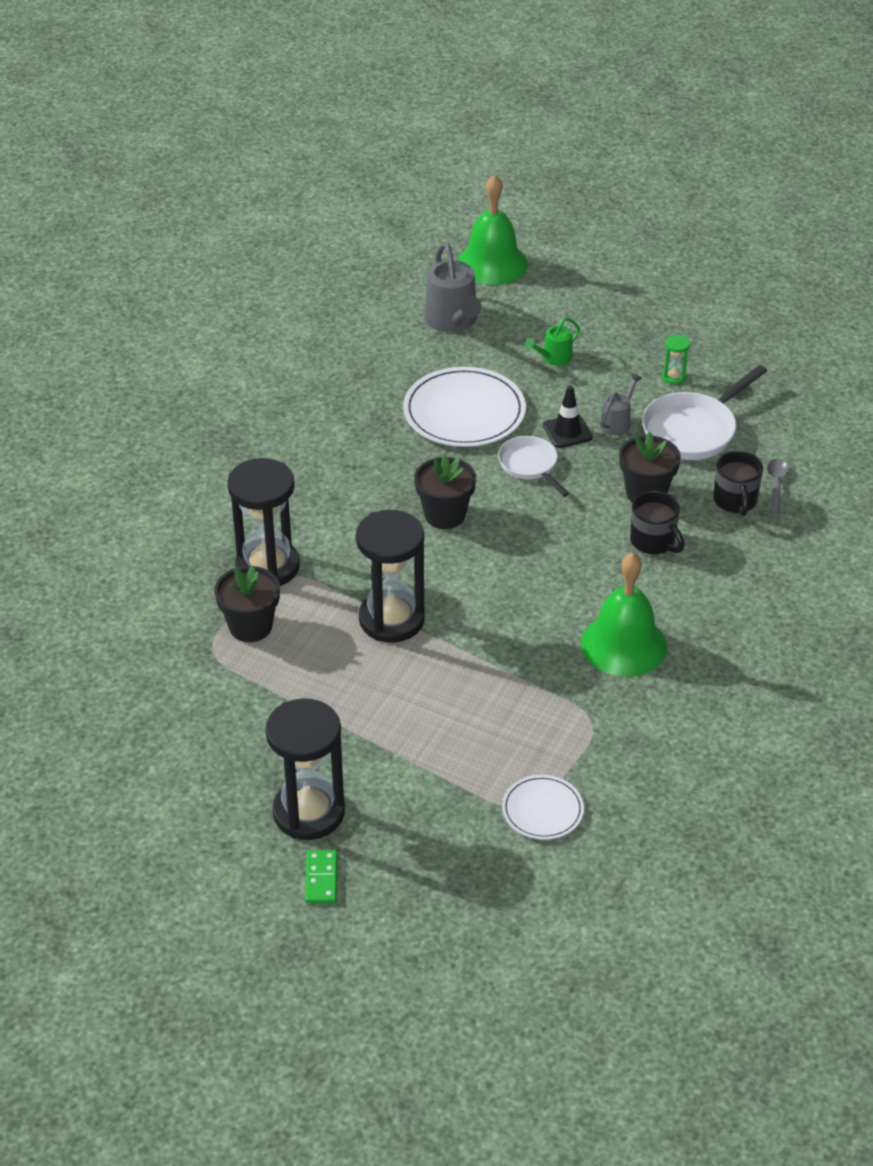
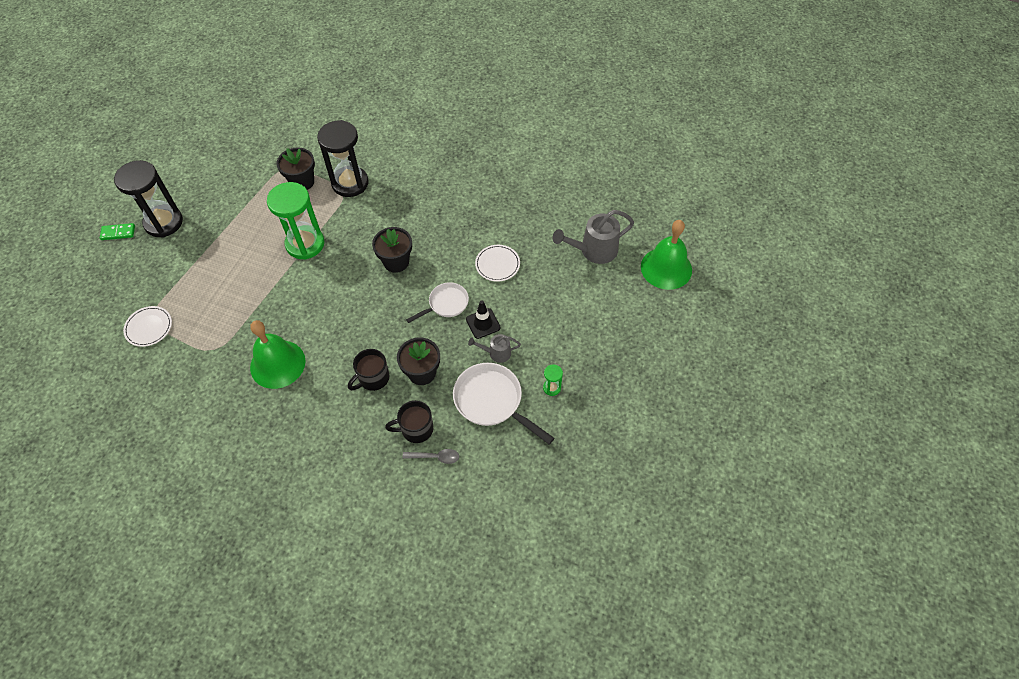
camera: 85 degrees right, 15 degrees up
(391, 619) = (305, 244): black hourglass -> green hourglass
(464, 412) = (497, 264): white plate -> white plate, size x0.55
(553, 358) = (562, 311): green watering can -> none
(617, 422) = (496, 353): grey watering can -> grey watering can turned 150 degrees clockwise

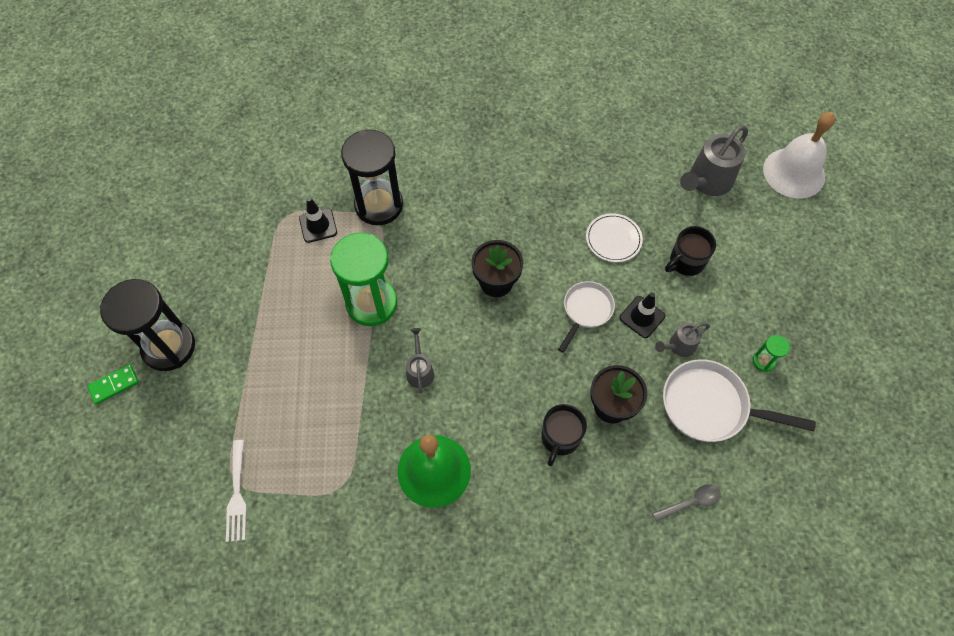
camera: 25 degrees left, 5 degrees up
(149, 327) = (237, 495): white plate -> white fork
(302, 182) = (318, 225): black flower pot -> black traffic cone
(309, 298) = (420, 370): none -> grey watering can
(416, 429) = (648, 478): black mug -> black mug (686, 262)
(666, 268) = (794, 172): green bell -> white bell

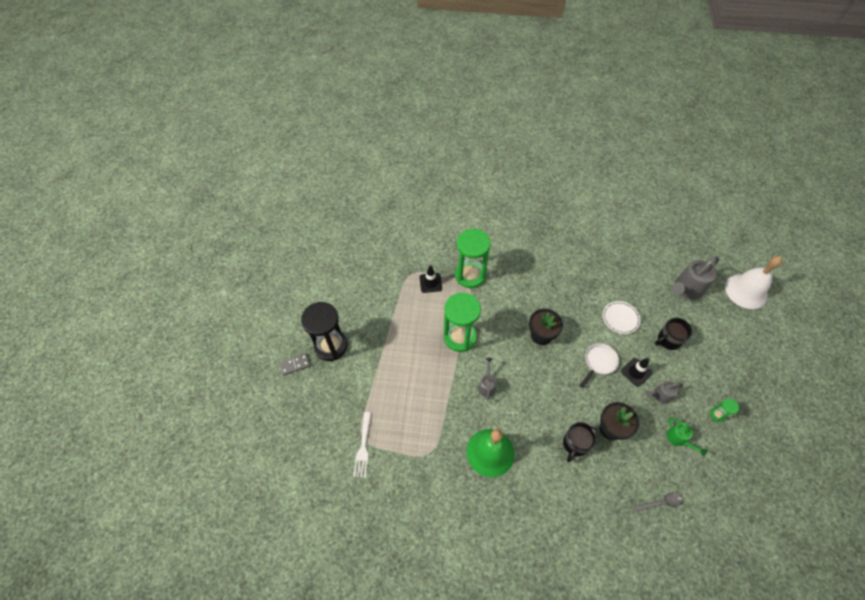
camera: 10 degrees right, 5 degrees down
(114, 385) = (295, 365): green domino -> grey domino
(379, 205) = (470, 275): black hourglass -> green hourglass
(710, 406) = (678, 439): white pan -> green watering can

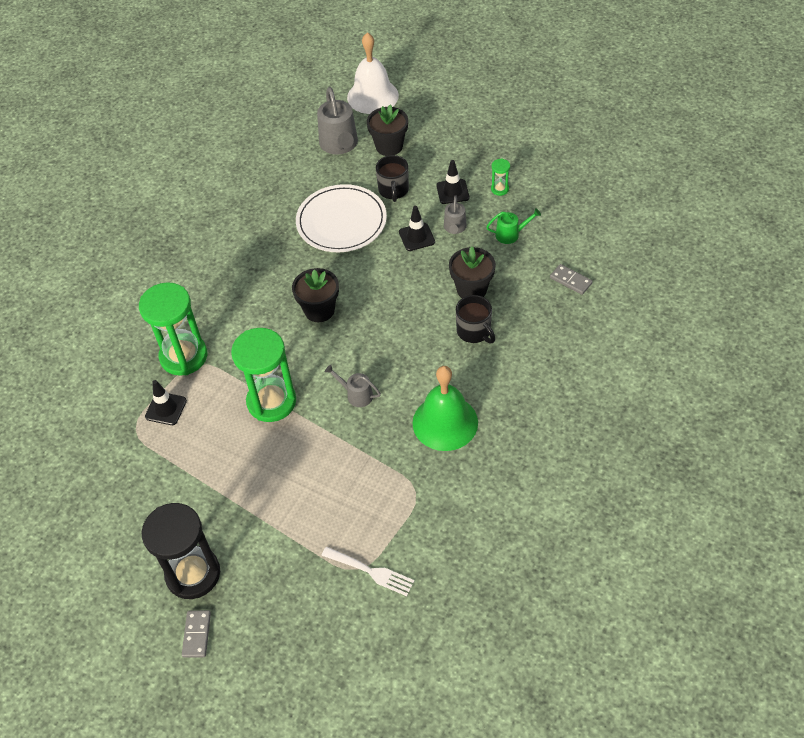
camera: 65 degrees left, 5 degrees down
(599, 362) = (386, 267): white pan -> none
(620, 318) = (341, 221): white plate -> white plate, size x1.81
(660, 502) = (570, 280): grey spoon -> grey domino
(693, 381) = (452, 191): none -> black traffic cone
(706, 321) = (389, 146): none -> black flower pot

